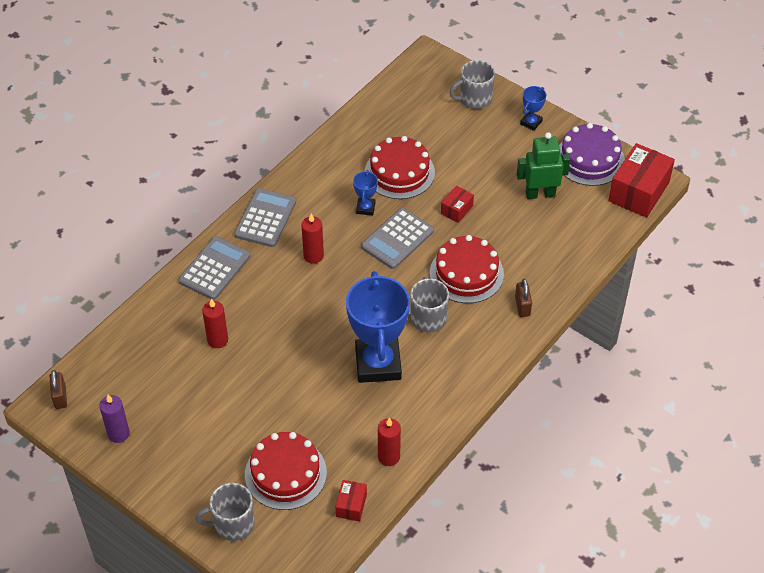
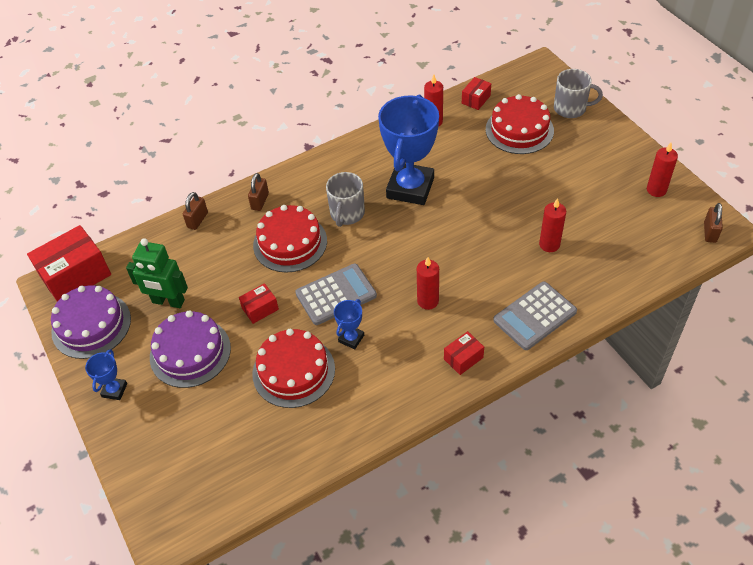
camera: 155 degrees left, 0 degrees up
(118, 434) = (656, 190): purple candle -> red candle
(265, 218) = (463, 358): grey calculator -> red box
(474, 99) = (152, 445): grey mug -> none
(492, 162) = (190, 352): none -> purple cake
(531, 122) = (114, 390): blue trophy -> blue trophy turned 45 degrees counterclockwise
(569, 270) = (197, 220): none -> brown padlock

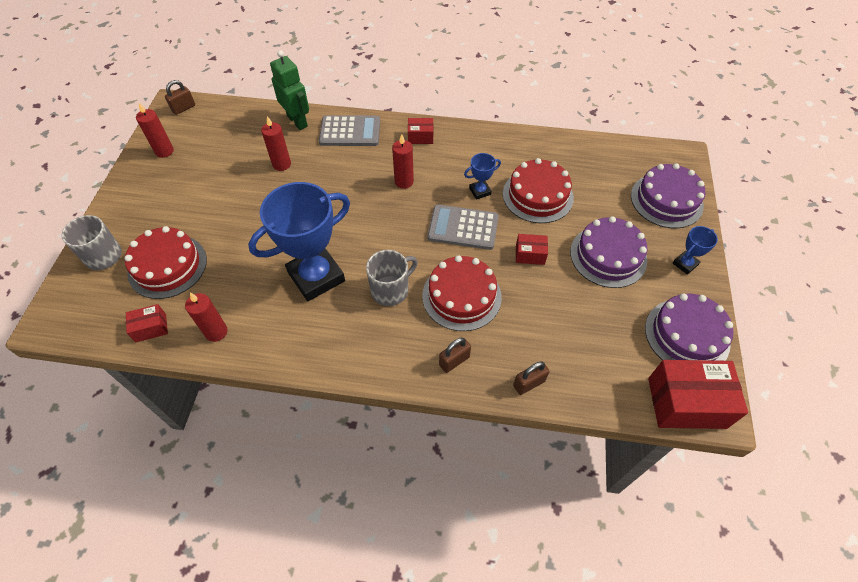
camera: 145 degrees left, 5 degrees up
(160, 454) = (666, 200): none -> purple cake
(168, 302) = (604, 312): green robot -> green robot (297, 121)

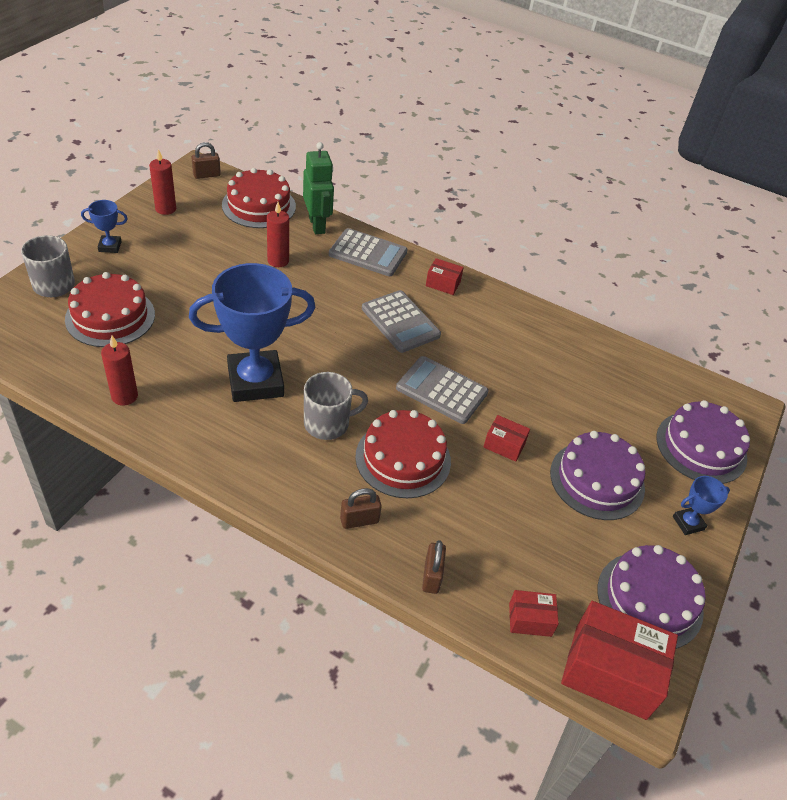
camera: 15 degrees right, 10 degrees down
(151, 328) = (63, 368): red box -> red box (530, 619)
(404, 182) = (400, 322): red candle -> grey calculator
(480, 191) = (481, 360): blue trophy -> blue trophy (110, 246)
(529, 383) = (431, 576): brown padlock -> brown padlock turned 75 degrees counterclockwise
(537, 195) = (546, 388): red cake -> red cake (259, 206)

